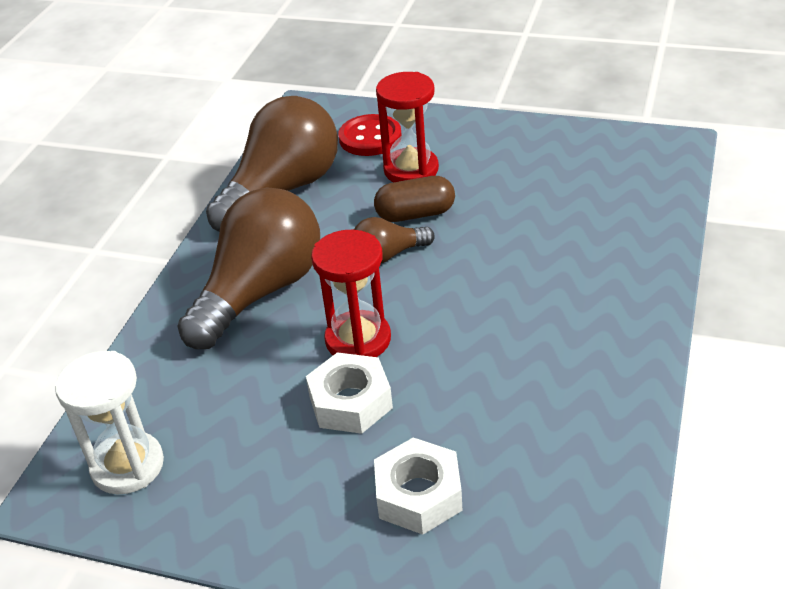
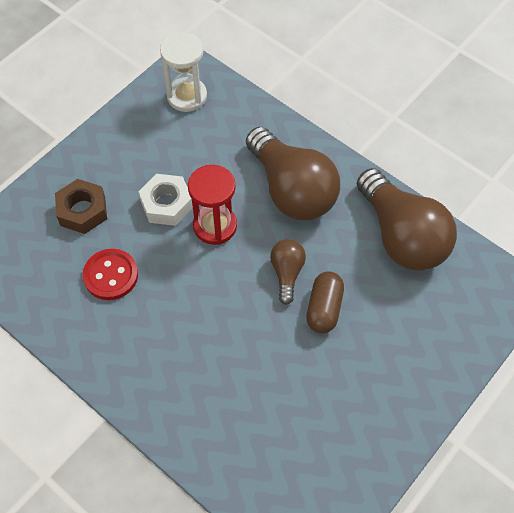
camera: 110 degrees right, 20 degrees up
(370, 138) = (445, 319): red button -> red button (111, 275)
(411, 170) = (383, 329): red hourglass -> none
(418, 495) = (83, 211): white nut -> brown nut

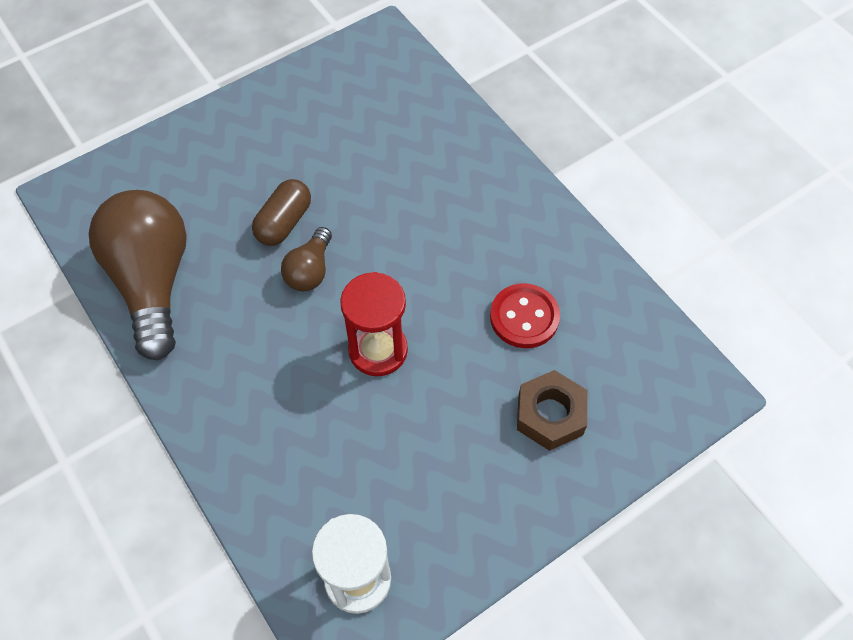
camera: 165 degrees left, 0 degrees up
(167, 204) = (433, 396): white nut -> none
(292, 190) = (260, 376): brown light bulb -> none

